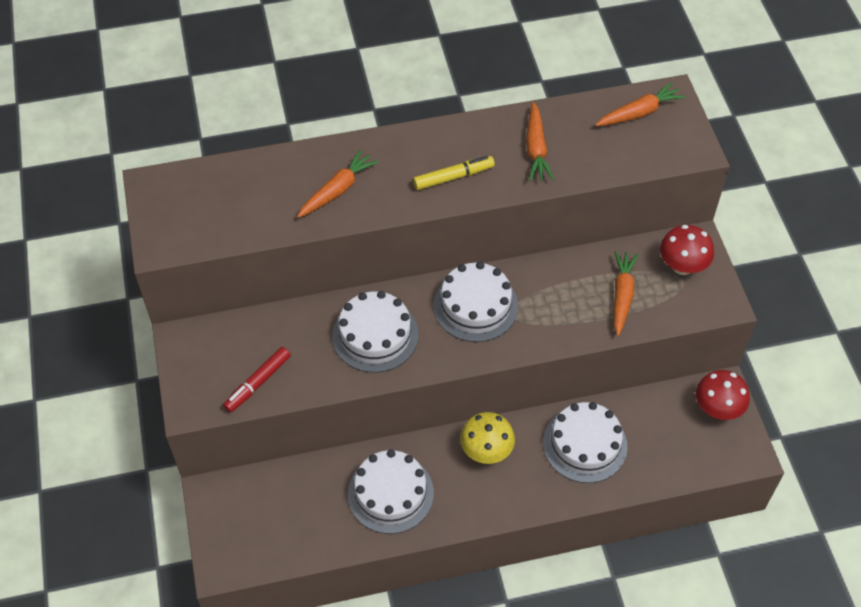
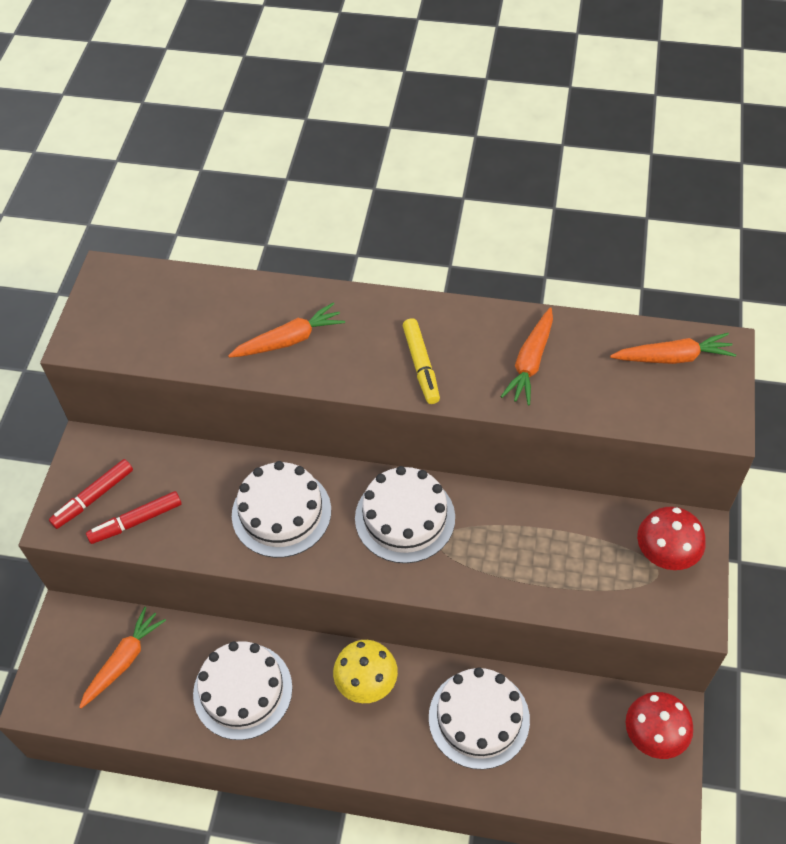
camera: 25 degrees right, 0 degrees up
(210, 377) = (93, 498): none -> red marker
(453, 177) = (421, 366): yellow marker -> yellow marker turned 75 degrees clockwise
(622, 295) = (576, 565): orange carrot -> orange carrot (124, 661)

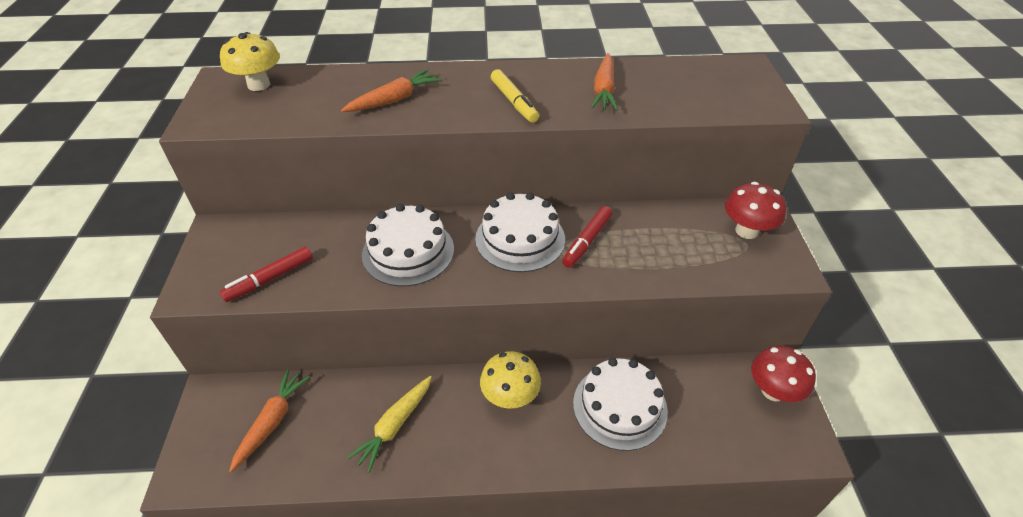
camera: 15 degrees left, 10 degrees down
(93, 498) = (225, 267): red marker -> red marker (587, 241)
(147, 291) = (259, 85): none -> yellow mushroom
(243, 691) = (395, 426): white cake -> yellow carrot
(673, 357) = (714, 74): orange carrot -> none

